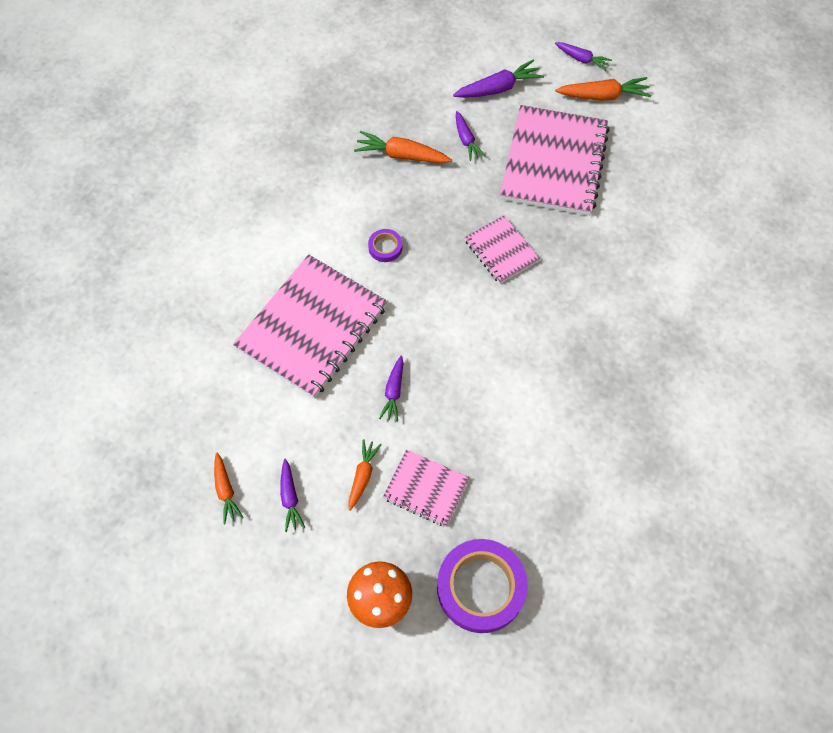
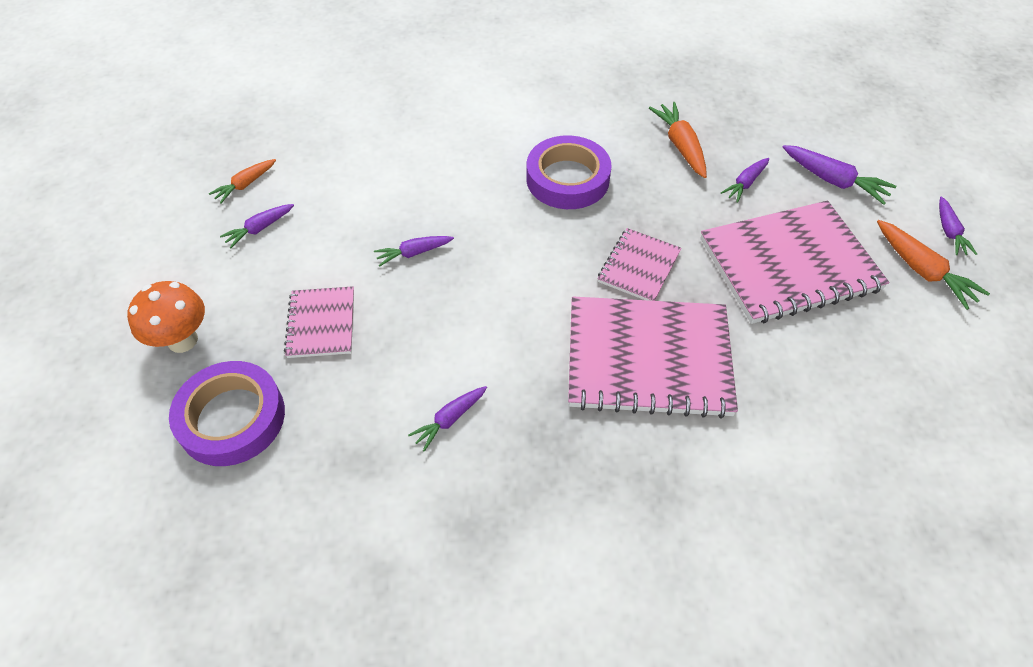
camera: 60 degrees right, 10 degrees down
(312, 327) = (443, 168): pink notebook -> pink notebook (648, 359)
(363, 476) = (309, 269): orange carrot -> none
(385, 247) = (567, 179): purple tape -> purple tape, size x2.20
(563, 438) = (450, 419): none -> purple carrot

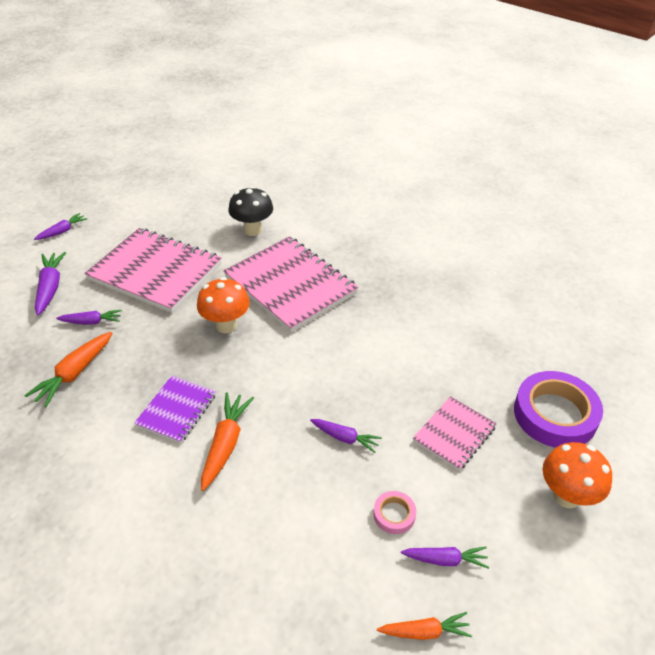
camera: 135 degrees left, 10 degrees down
(321, 230) = (394, 514): none -> pink tape
(450, 419) = (423, 328): purple carrot -> none
(567, 179) = (177, 410): purple tape -> purple notebook
(639, 267) = (226, 325): pink notebook -> orange mushroom
(800, 401) = (253, 230): none -> black mushroom
(922, 270) = (109, 229): orange carrot -> orange carrot (226, 444)

